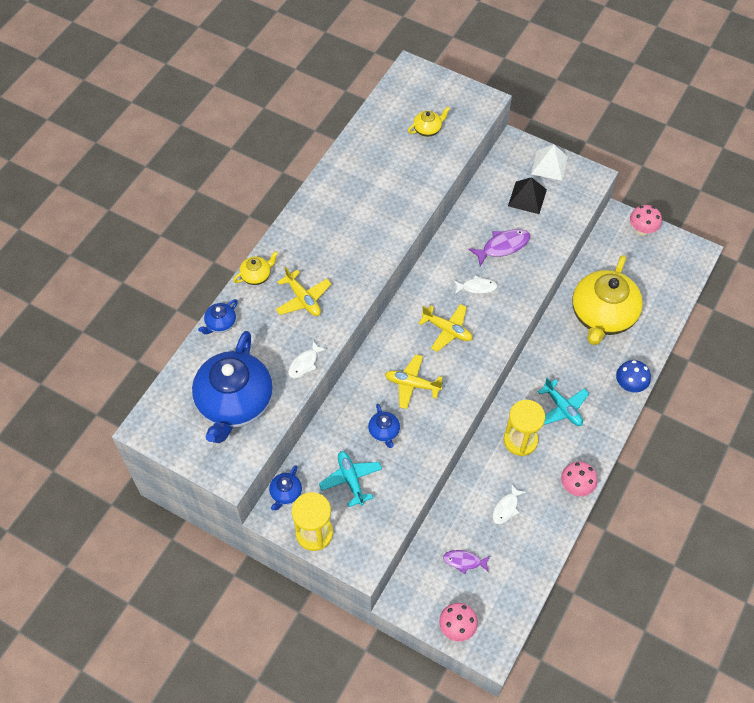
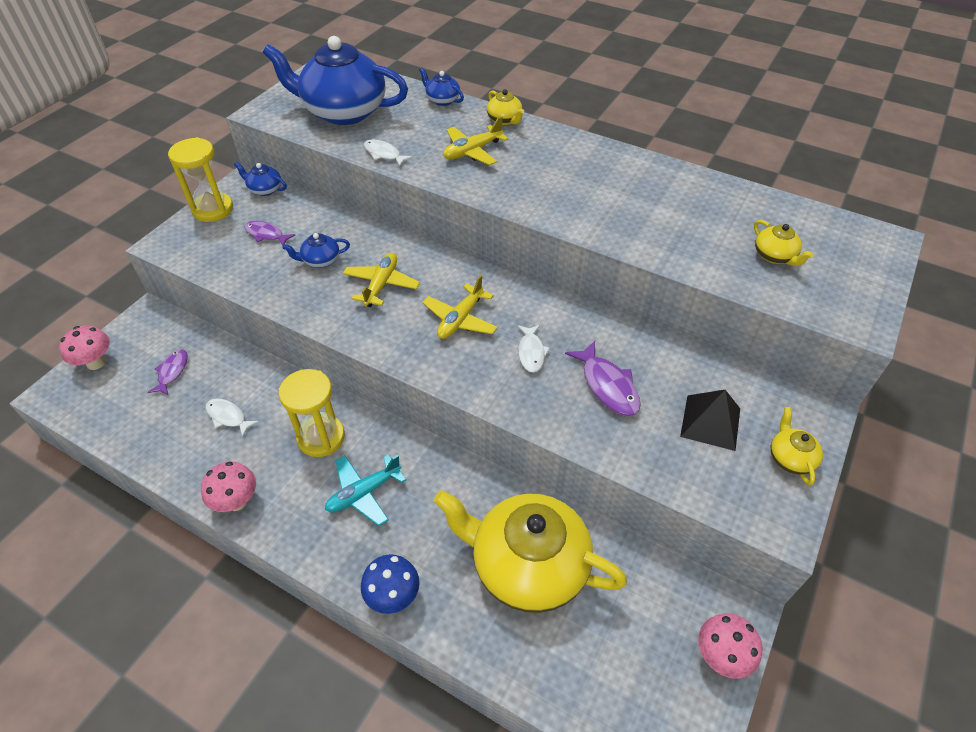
camera: 90 degrees right, 10 degrees down
(351, 480) = (266, 235): turquoise plane -> purple fish
(549, 165) = (790, 458): white pyramid -> yellow teapot

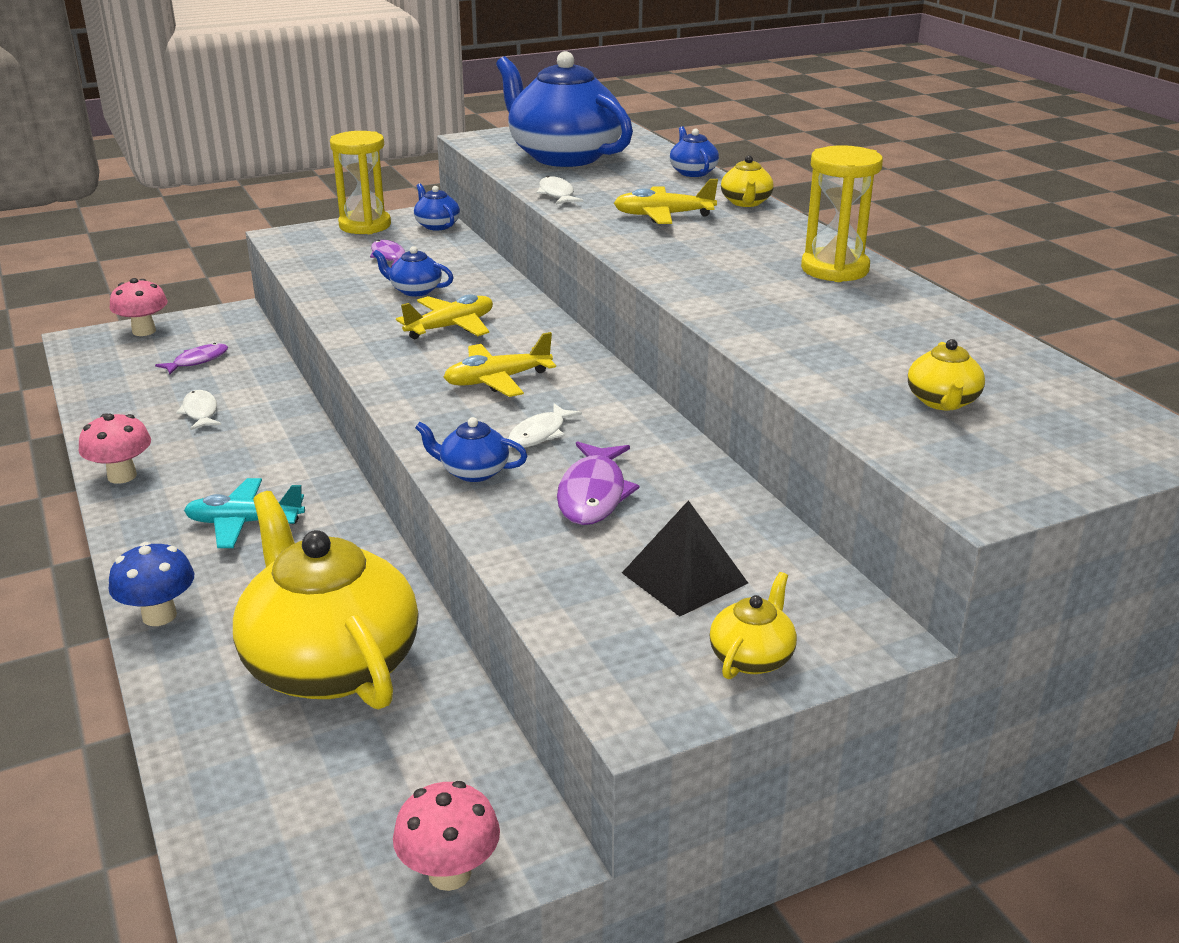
camera: 35 degrees right, 20 degrees down
(321, 437) = (264, 462): yellow hourglass -> yellow hourglass (834, 269)
(529, 403) = (473, 472): none -> blue teapot

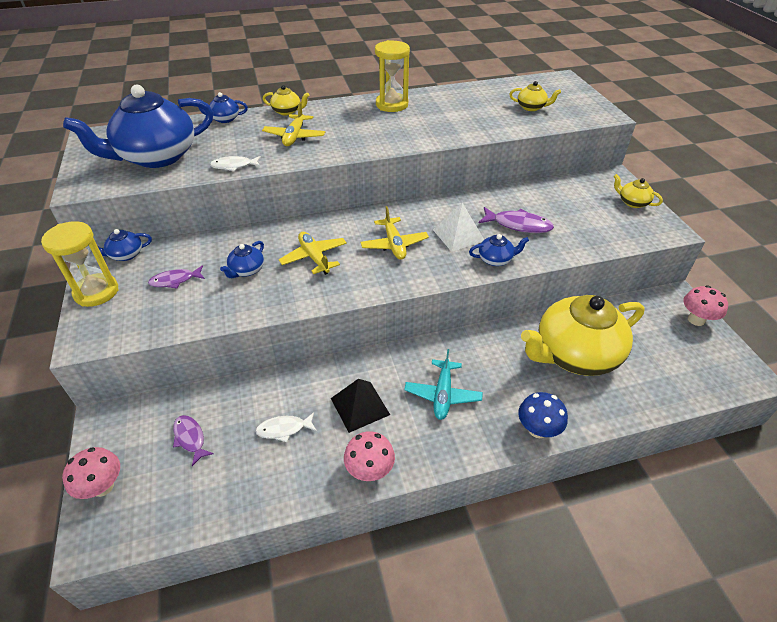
camera: 80 degrees left, 15 degrees up
(473, 472) = (496, 259): blue teapot -> blue teapot turned 120 degrees counterclockwise
(540, 434) = (458, 235): white fish -> white pyramid
(684, 578) = (583, 210): black pyramid -> black pyramid (360, 406)

